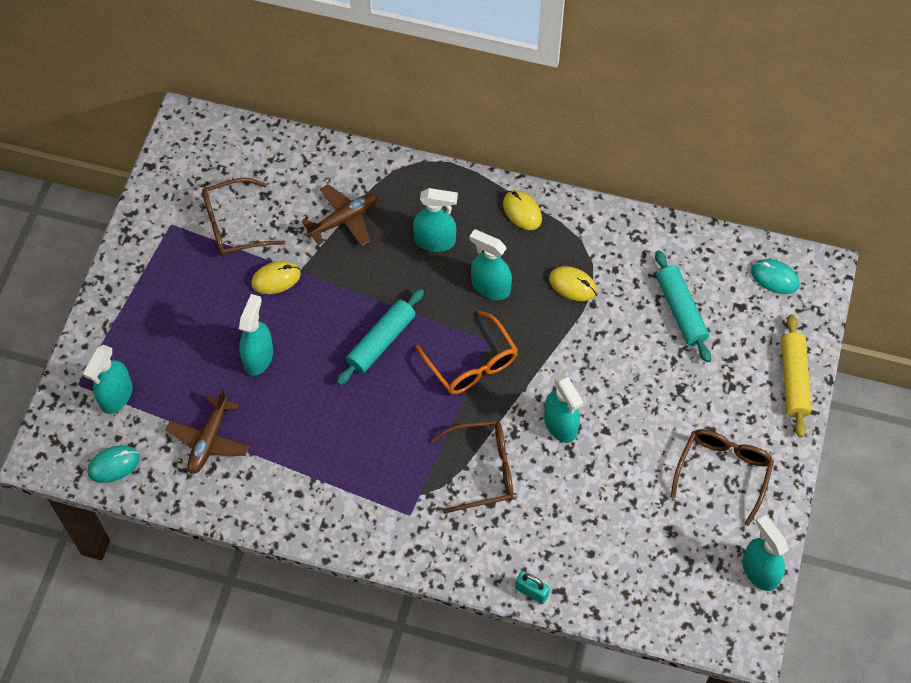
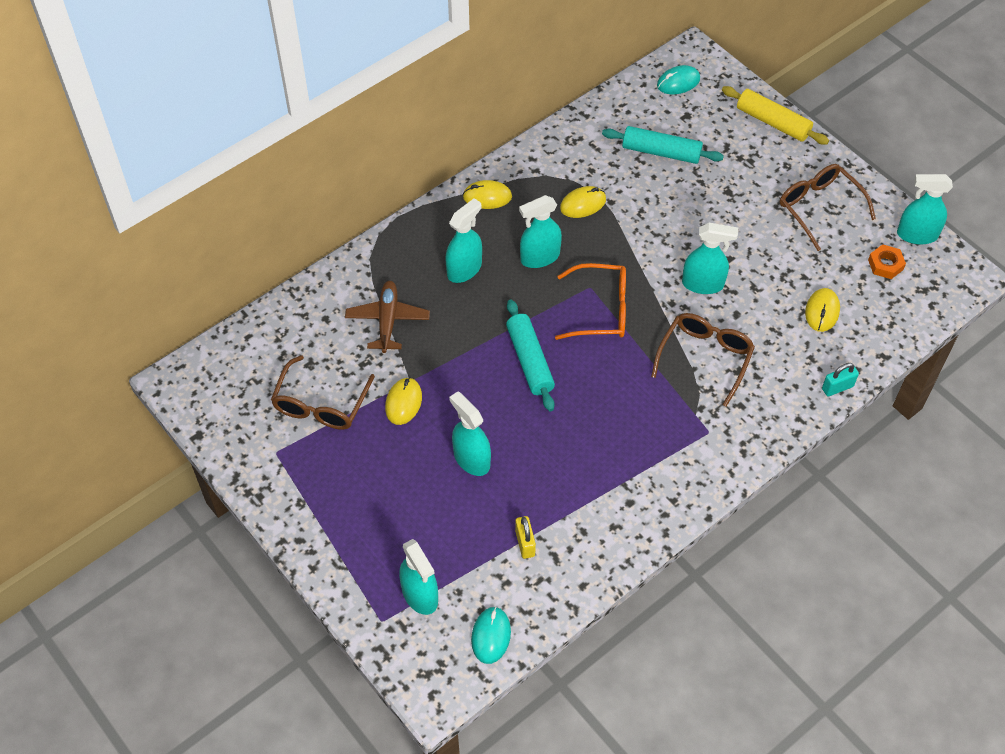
camera: 55 degrees left, 5 degrees down
(209, 440) = (525, 543): brown plane -> yellow padlock
(605, 536) = (822, 311): none -> yellow mouse
(702, 562) = (885, 264): none -> orange nut

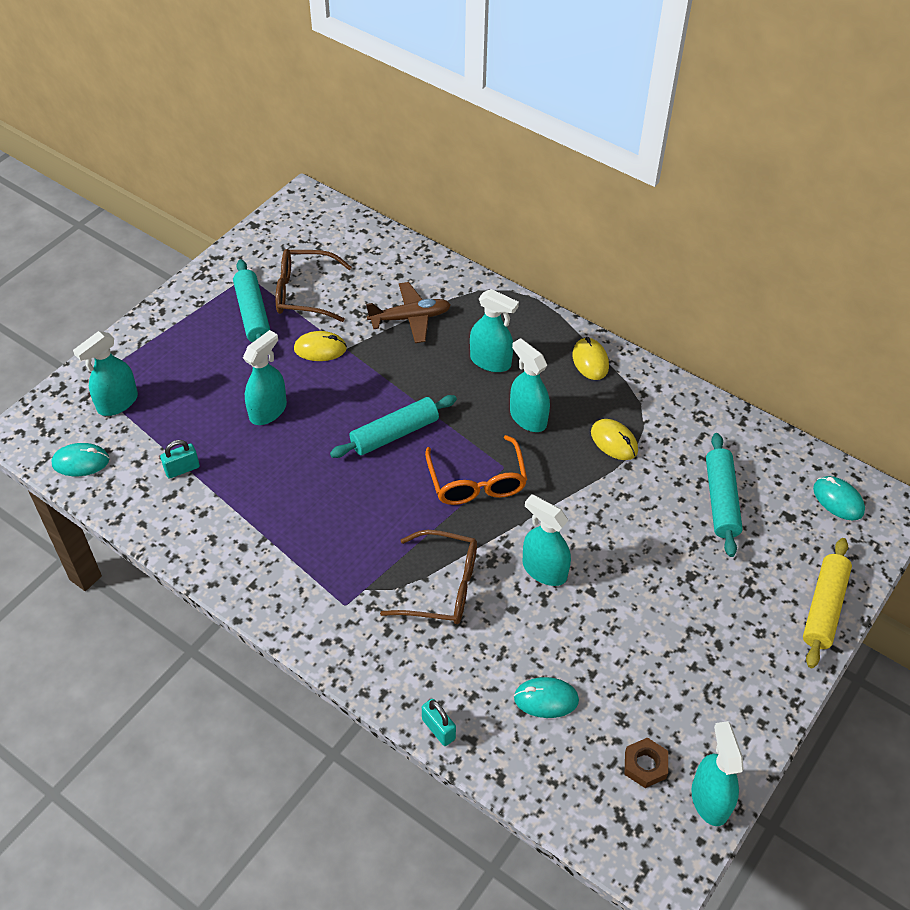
camera: 75 degrees right, 5 degrees down
(334, 454) = (253, 314): none -> turquoise rolling pin
(525, 543) = (182, 469): yellow padlock -> turquoise padlock
(703, 284) = (544, 570): turquoise spray bottle -> turquoise spray bottle turned 135 degrees clockwise
(819, 207) = (707, 676): brown glasses -> none
(822, 311) = (546, 699): yellow mouse -> turquoise mouse
(885, 264) = (645, 765): orange nut -> brown nut

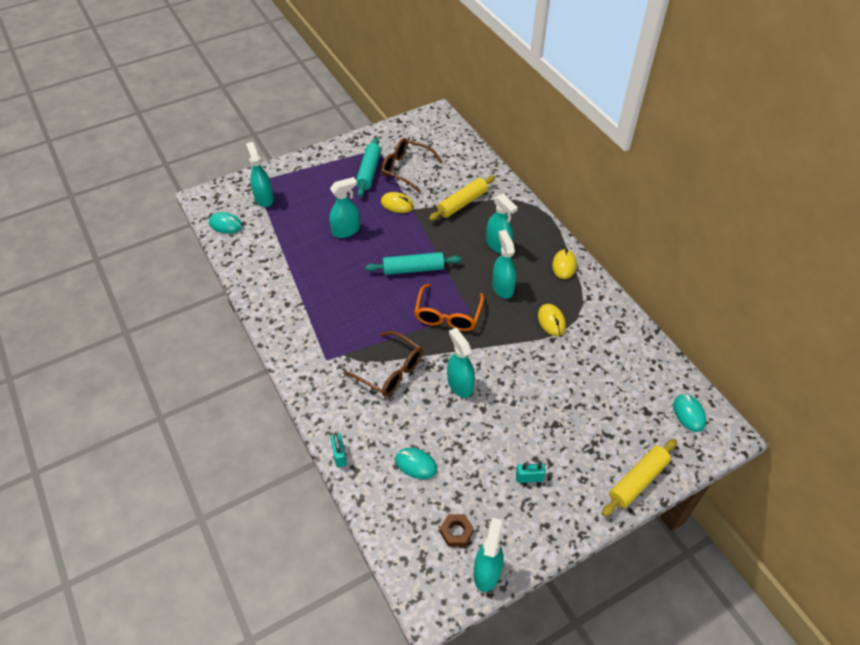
camera: 25 degrees right, 0 degrees up
(117, 403) = (264, 198): turquoise spray bottle -> turquoise spray bottle turned 90 degrees clockwise
(182, 469) = (278, 247): turquoise padlock -> turquoise padlock (529, 478)
(410, 318) = (462, 203): brown plane -> yellow rolling pin
(721, 500) = (603, 384): turquoise rolling pin -> none

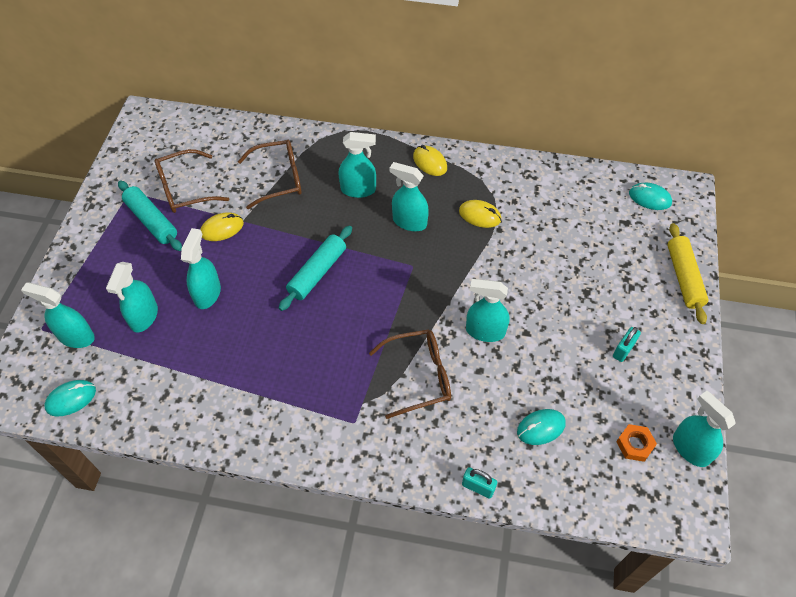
camera: 50 degrees left, 5 degrees up
(303, 215) = (144, 317): none -> turquoise spray bottle
(448, 315) = (399, 285): orange glasses -> none
(456, 532) = (635, 444): brown nut -> orange nut
(462, 203) = (279, 179): yellow rolling pin -> brown glasses

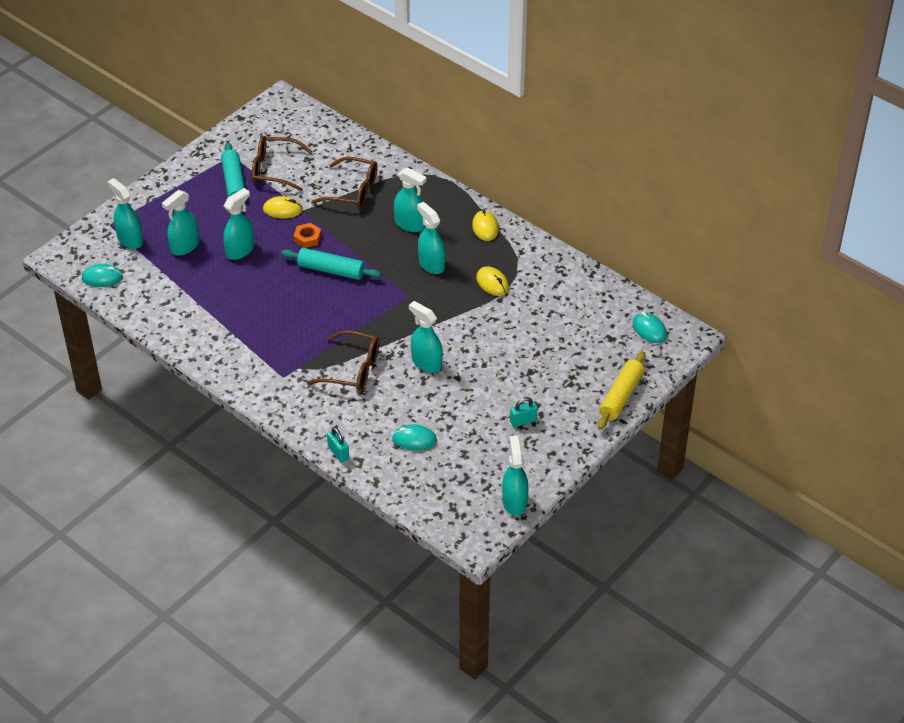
camera: 30 degrees right, 10 degrees down
(317, 272) = (331, 270): turquoise rolling pin -> turquoise rolling pin turned 45 degrees clockwise
(635, 444) = (475, 480): orange nut -> orange nut (307, 238)

